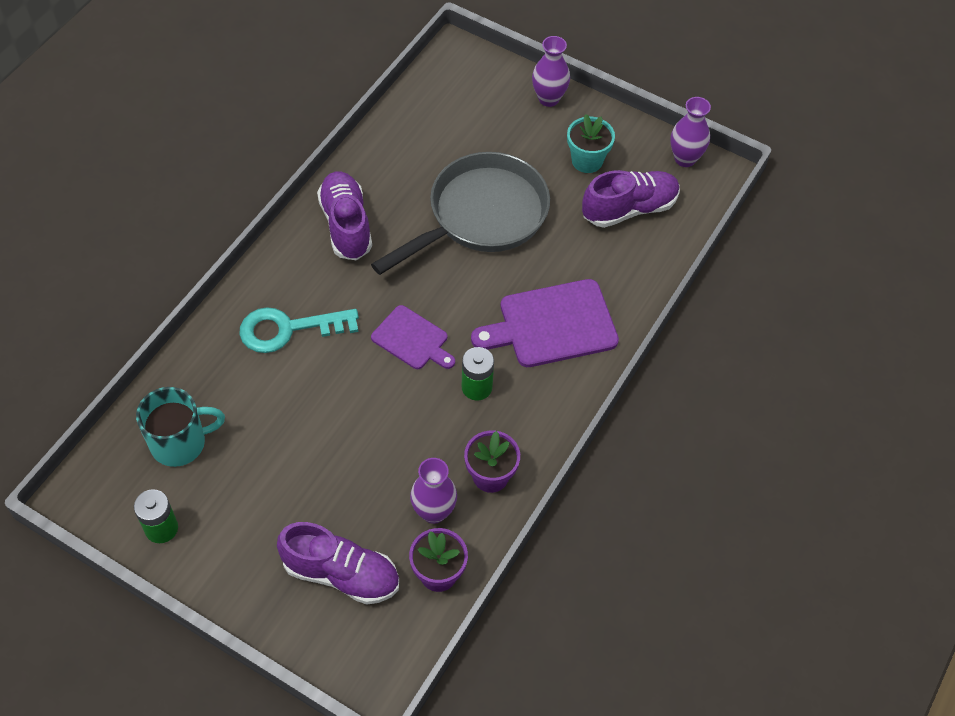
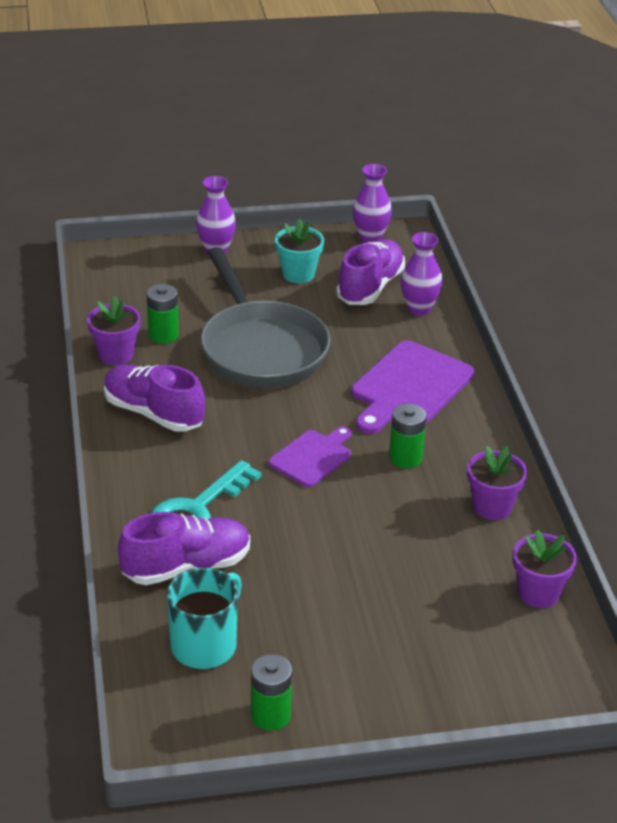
camera: 40 degrees left, 20 degrees down
(341, 574) = (465, 644): purple shoe -> purple shoe (186, 567)
(375, 154) = (116, 354): none -> purple flower pot
(412, 339) = (312, 457): purple cutting board -> purple cutting board turned 45 degrees counterclockwise
(426, 157) = (163, 335): none -> green battery
(433, 512) = (481, 556): purple vase -> purple vase (419, 309)
(481, 216) = (261, 349): grey pan -> grey pan turned 150 degrees clockwise

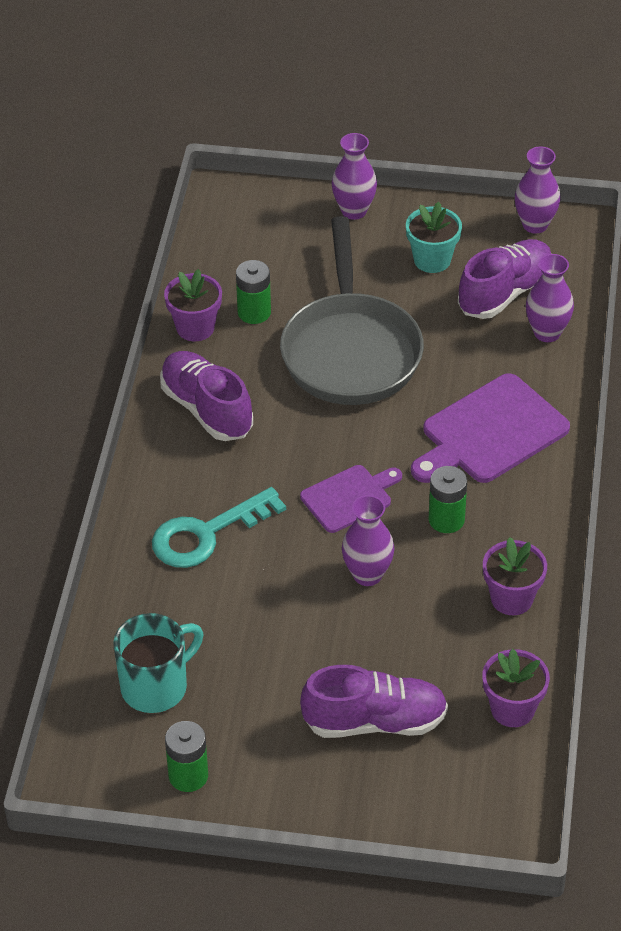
camera: 20 degrees right, 10 degrees up
(186, 567) = (171, 596): purple shoe -> purple shoe (375, 721)
(358, 513) = (367, 575): none -> purple vase

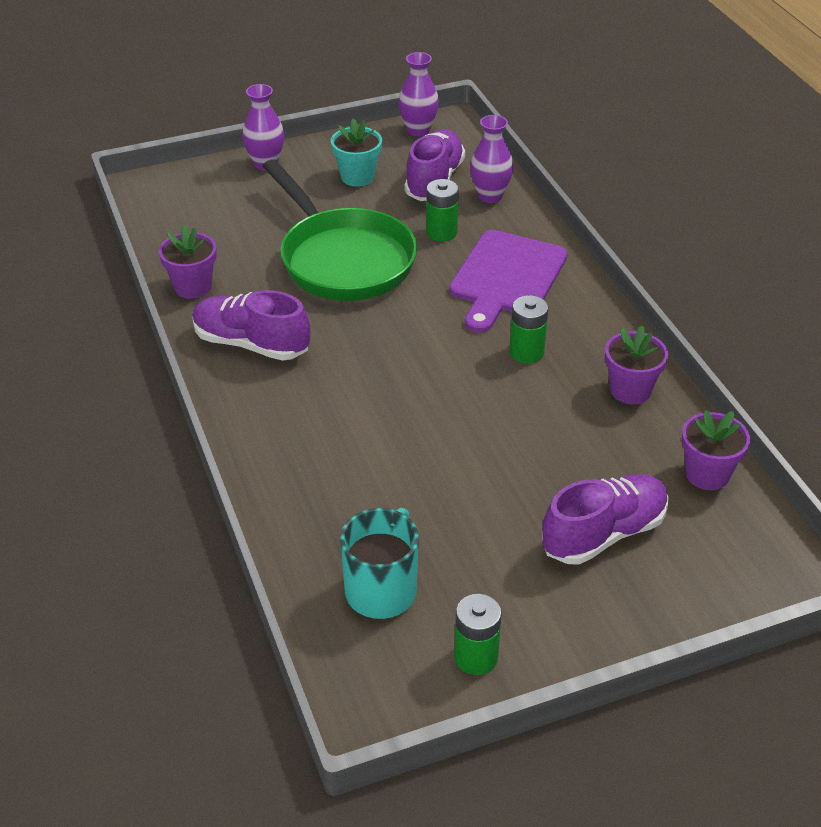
camera: 30 degrees left, 5 degrees down
(206, 534) = (328, 441): turquoise key -> none
(254, 312) = (237, 259): green battery -> green battery (441, 232)
(349, 497) = (431, 366): purple cutting board -> none
(350, 351) = (343, 259): grey pan -> green pan
(367, 575) = (497, 419): purple vase -> none

